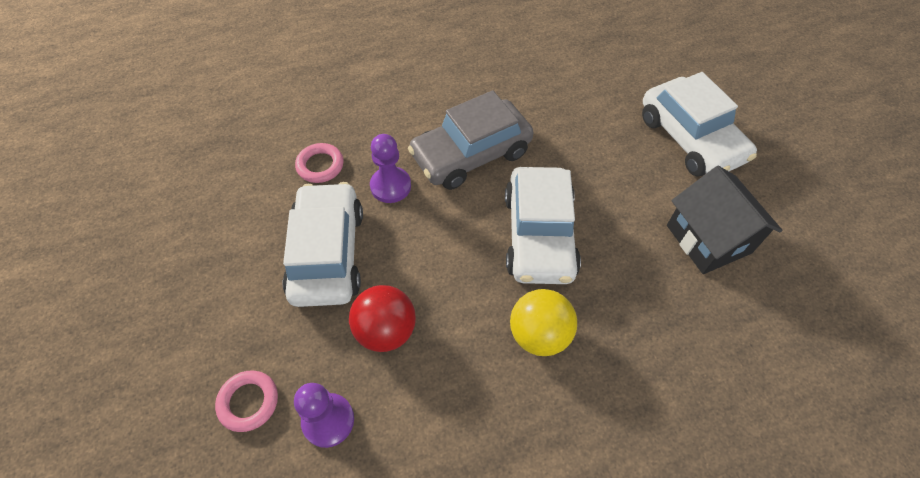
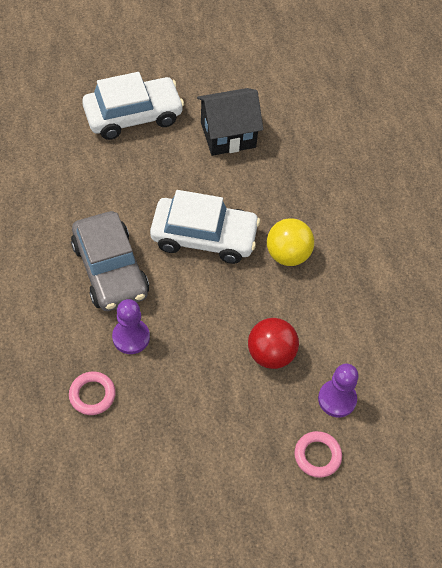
camera: 85 degrees left, 0 degrees up
(327, 253) = (192, 393): white car -> none

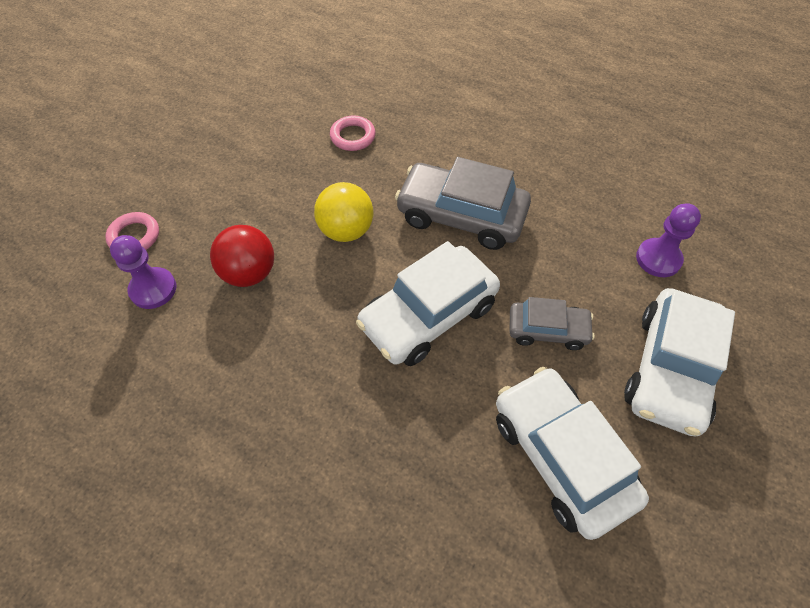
camera: 135 degrees right, 0 degrees up
(131, 337) = (377, 188): purple pawn -> purple pawn (658, 259)
(159, 177) = (547, 330): none -> grey car
(228, 135) = (561, 456): black house -> white car
(288, 255) = (331, 376): yellow ball -> yellow ball (346, 230)

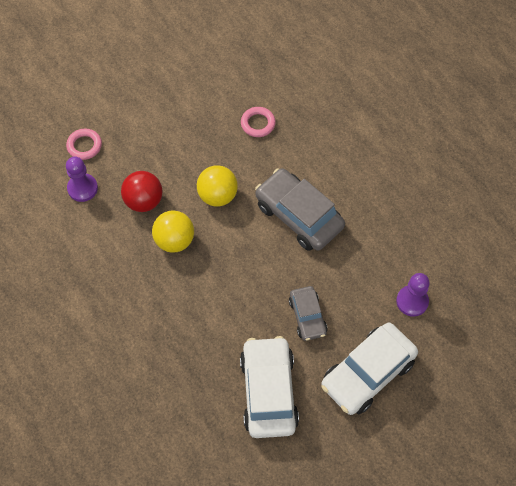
camera: 25 degrees right, 5 degrees up
(317, 306) = (174, 240): none -> yellow ball
(428, 315) = (239, 275): white car -> none
(547, 330) = (307, 316): grey car -> grey car turned 45 degrees clockwise

